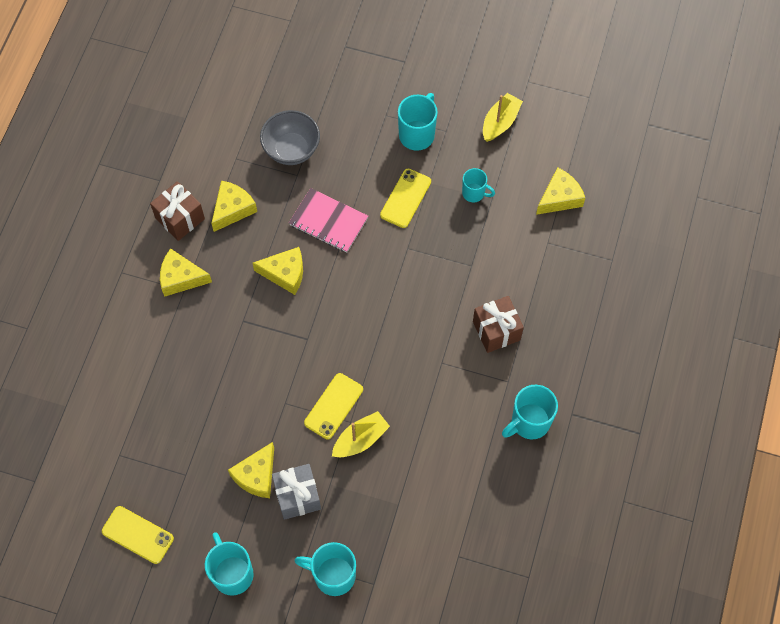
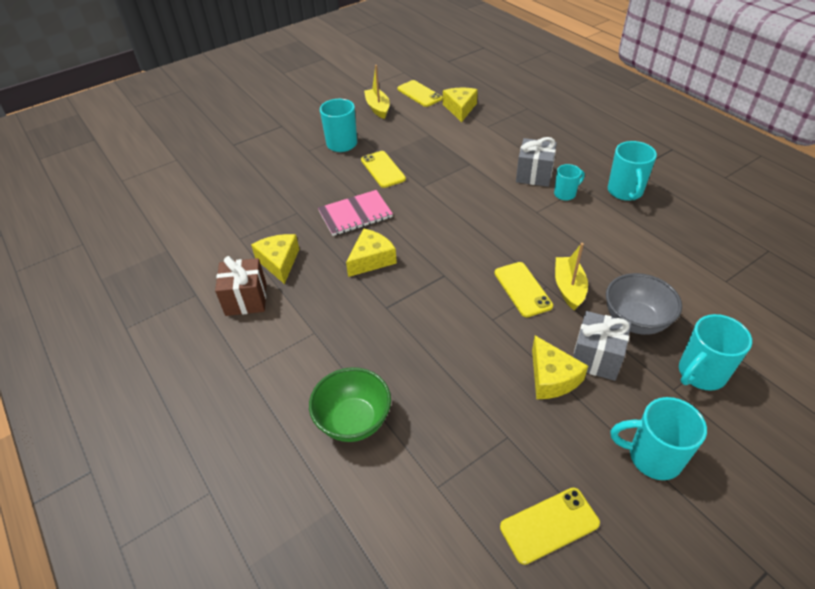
camera: 50 degrees left, 20 degrees down
(131, 372) = (353, 421): none -> green bowl
(181, 278) = (300, 328): yellow cheese -> none
(291, 150) = (273, 205): grey bowl -> grey bowl (635, 321)
(474, 193) = (416, 139): turquoise mug -> turquoise mug (565, 194)
(496, 331) = (534, 175): brown gift -> grey gift
(557, 141) = (419, 94): none -> yellow phone

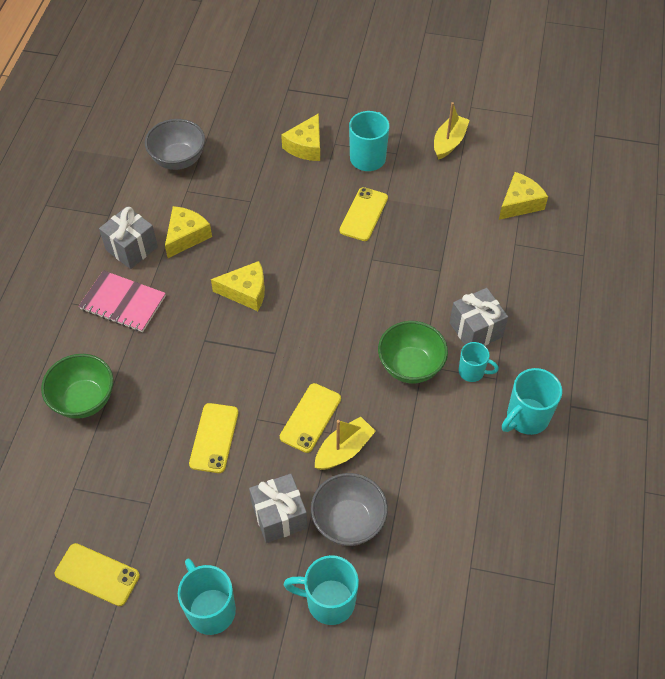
camera: 45 degrees right, 10 degrees up
(206, 227) = (178, 160): none -> grey bowl
(246, 299) = (131, 248): brown gift -> grey gift
(355, 214) = (287, 241): pink notebook -> pink notebook (123, 303)
(419, 94) = (508, 155): yellow phone -> yellow phone (214, 438)
(531, 217) = (410, 366): none -> green bowl
(552, 377) = (231, 497): yellow cheese -> yellow cheese (306, 146)

